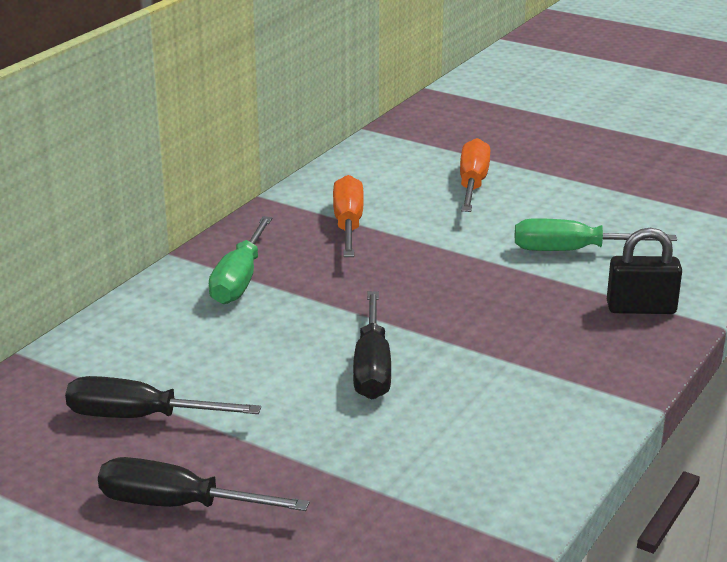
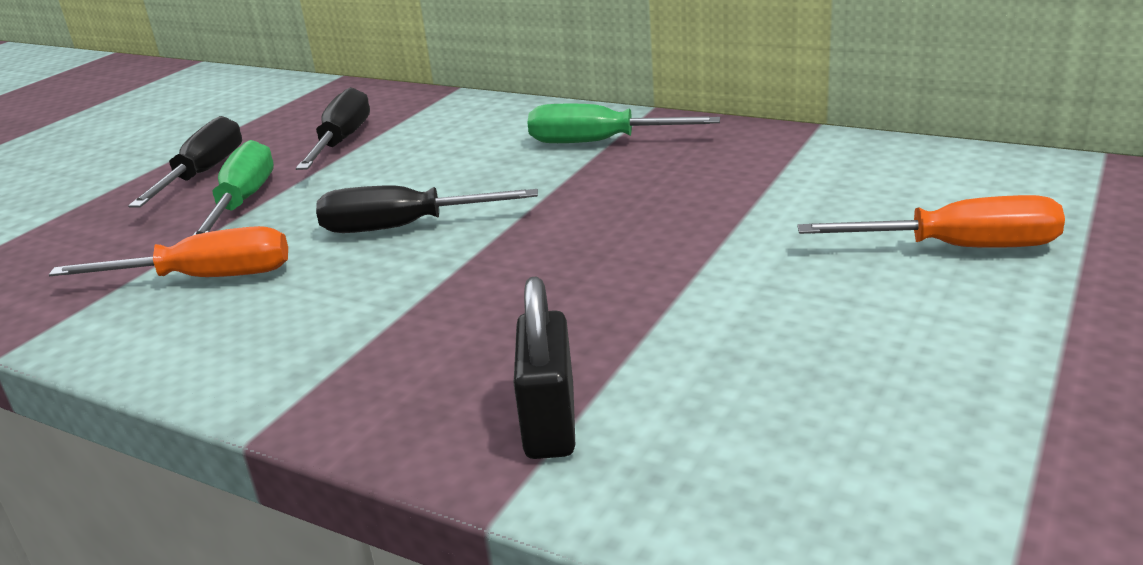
camera: 90 degrees right, 0 degrees up
(348, 224) = (764, 177): orange screwdriver -> orange screwdriver (207, 278)
(571, 251) = (746, 348): green screwdriver -> green screwdriver (243, 201)

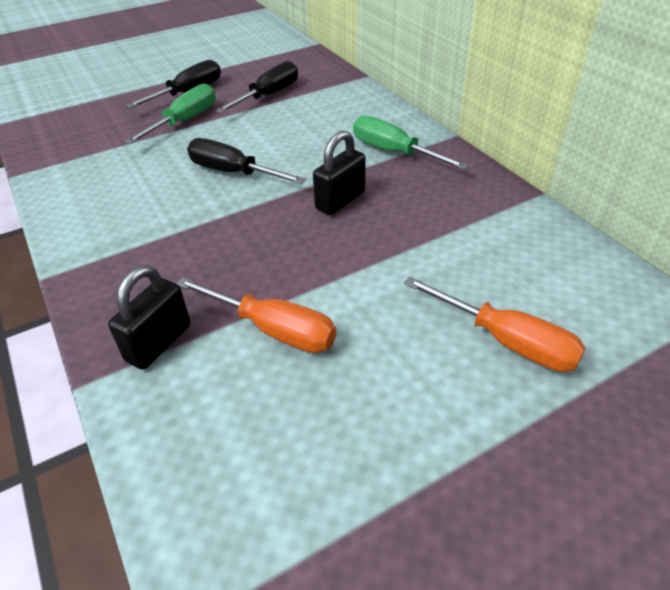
camera: 30 degrees right, 15 degrees up
(207, 278) = (123, 167): orange screwdriver -> orange screwdriver (274, 330)
(596, 204) = (340, 200): none -> black padlock

